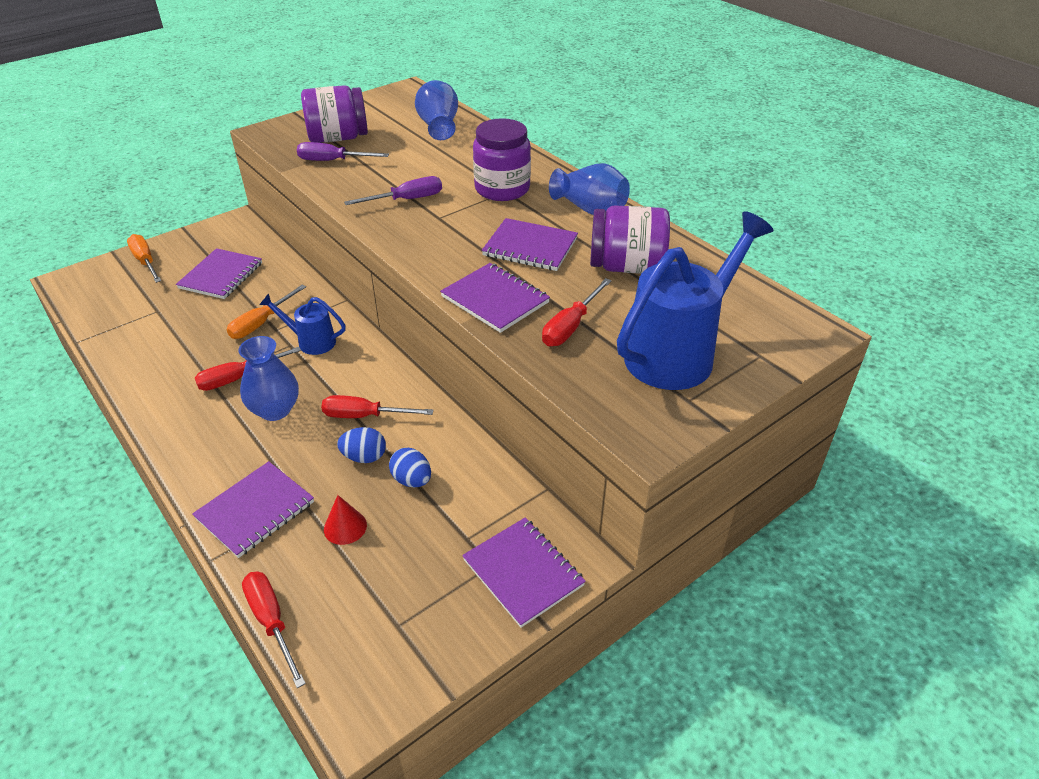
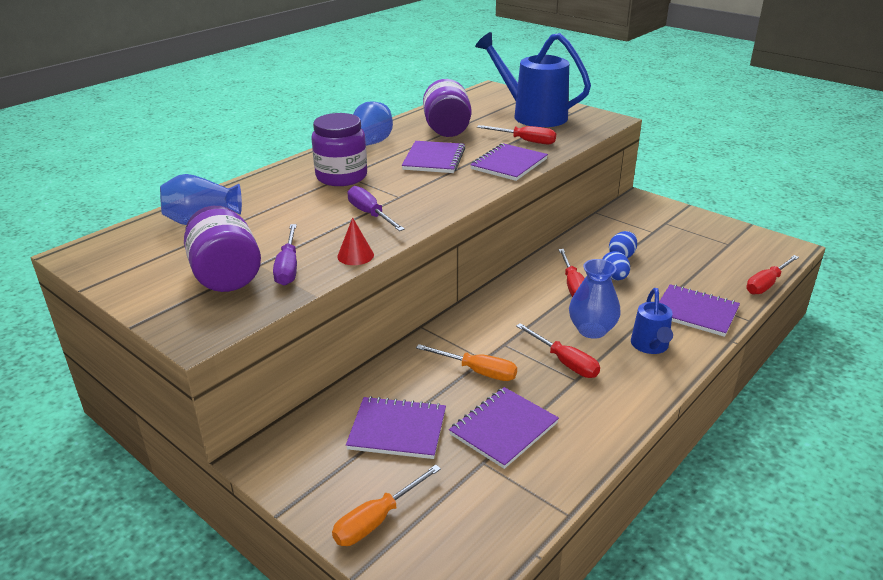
camera: 100 degrees left, 10 degrees down
(311, 341) = (494, 332): blue watering can -> blue watering can (650, 346)
(345, 527) = (679, 273): red cone -> red cone (355, 255)
(523, 572) = (662, 213): purple notebook -> purple notebook (503, 429)

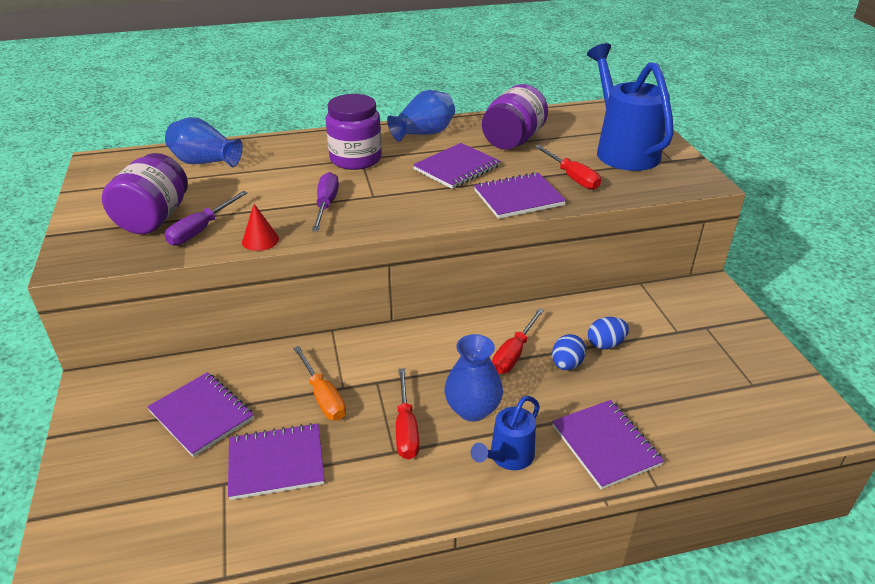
camera: 35 degrees right, 5 degrees up
(377, 520) = (97, 483): orange screwdriver -> none
(766, 284) = (737, 455): red screwdriver -> none

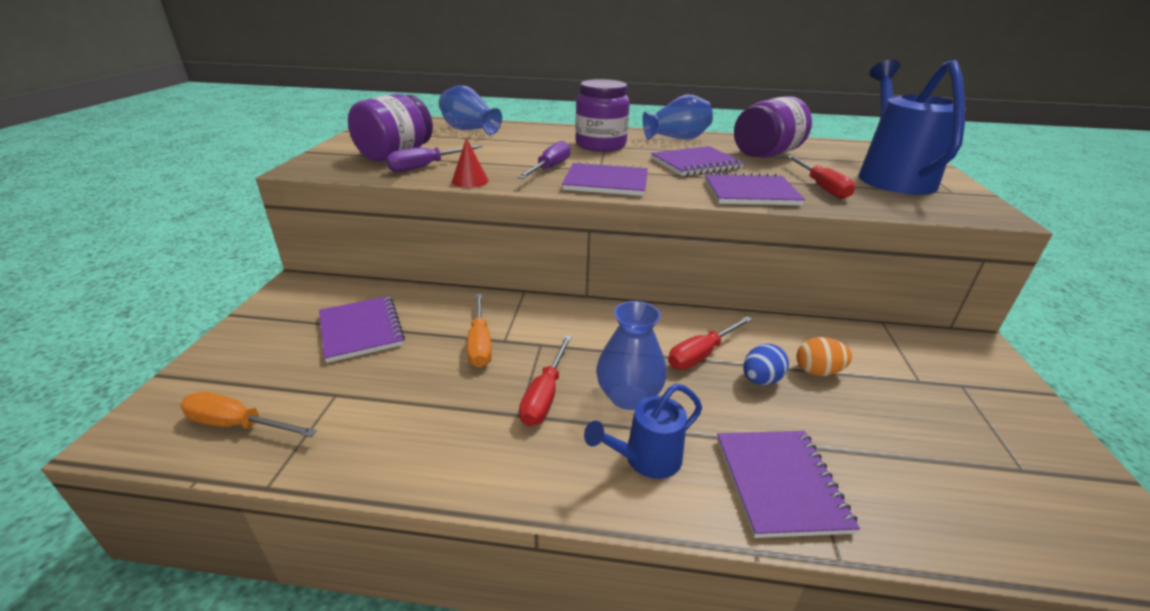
camera: 20 degrees right, 5 degrees down
(155, 537) = (238, 425): none -> orange screwdriver
(276, 463) = (396, 390): purple notebook -> purple notebook (606, 182)
(605, 344) = (818, 371): blue egg -> orange egg

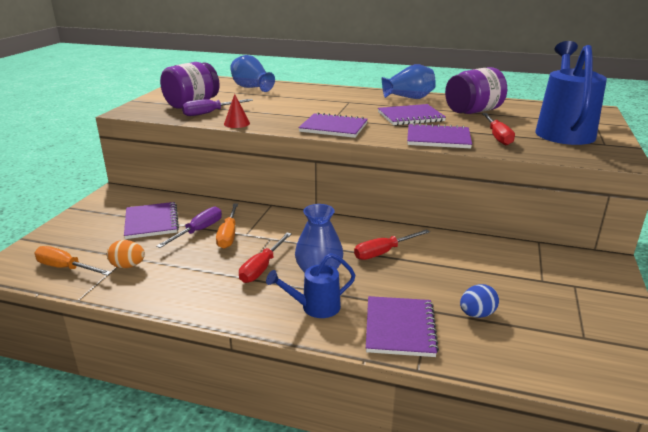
camera: 10 degrees right, 5 degrees down
(550, 168) = (297, 117): purple screwdriver -> purple screwdriver (198, 231)
(600, 145) = (345, 101): purple jar -> none
(761, 380) = (419, 271): blue egg -> blue egg (477, 314)
(818, 371) = (466, 269): orange egg -> orange egg (128, 266)

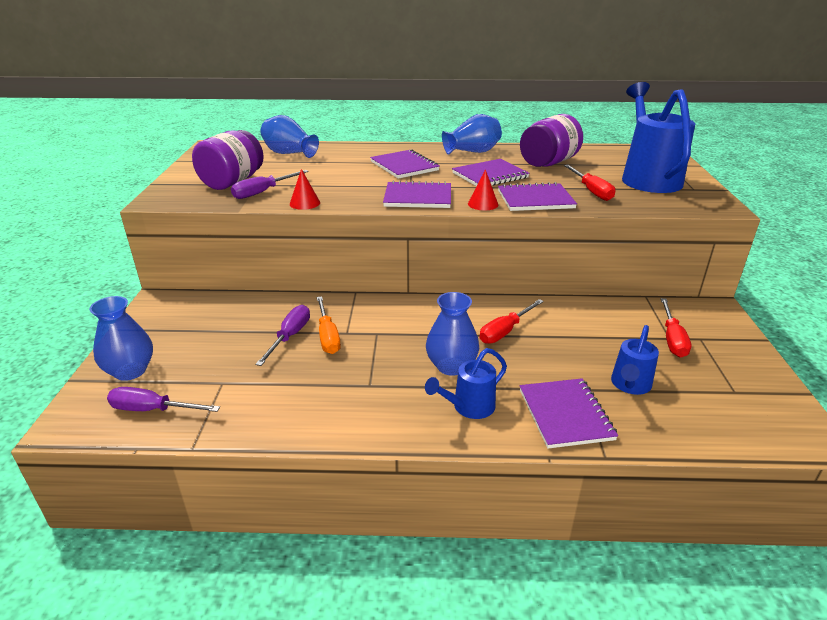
camera: 15 degrees left, 5 degrees up
(66, 238) = (130, 371): none -> blue vase
(66, 268) = (153, 410): orange screwdriver -> purple screwdriver
(128, 266) = (230, 394): orange egg -> none
(151, 222) = (227, 333): purple notebook -> purple notebook (404, 166)
(262, 268) = (387, 370): red screwdriver -> red screwdriver (672, 339)
(387, 137) = (483, 204): none -> red cone
(477, 314) = (629, 385): blue egg -> blue watering can

